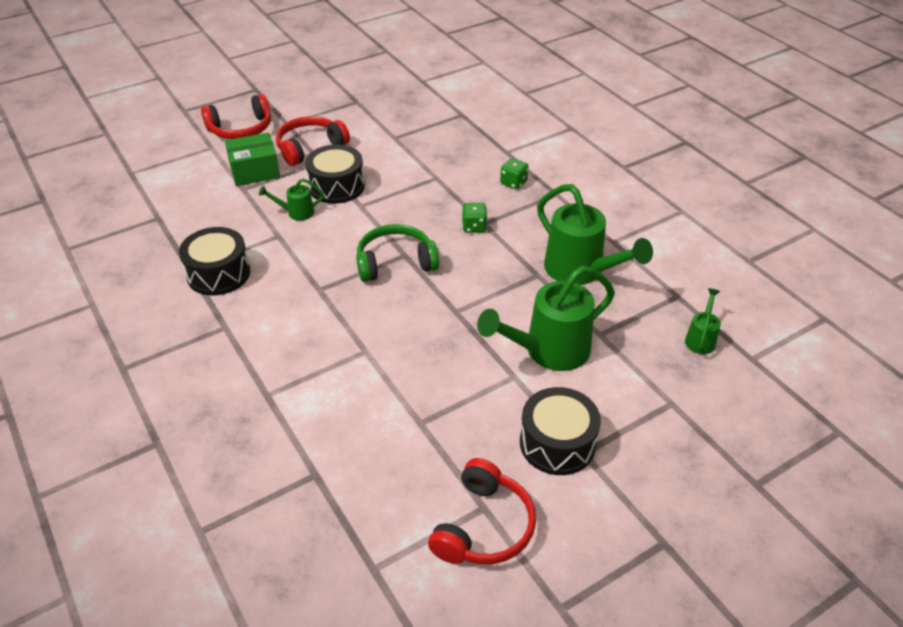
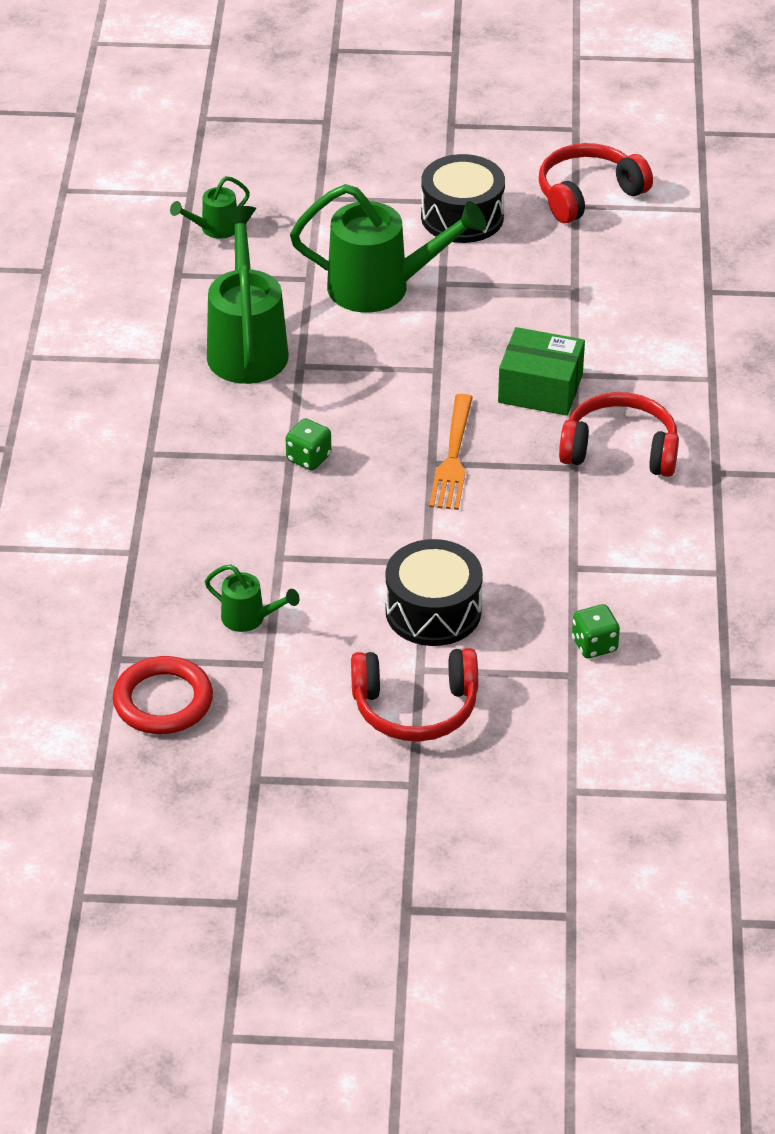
camera: 145 degrees left, 0 degrees up
(218, 274) = (686, 546): black drum -> none
(241, 129) = (498, 811): red headphones -> red headphones (620, 450)
(254, 171) = (533, 702): green box -> green box (540, 389)
(296, 213) = (523, 593): green watering can -> green watering can (249, 618)
(395, 263) = (453, 457): green headphones -> orange fork
(424, 109) = (163, 701): none -> red ring
(513, 183) = (184, 496): green dice -> green dice (594, 645)

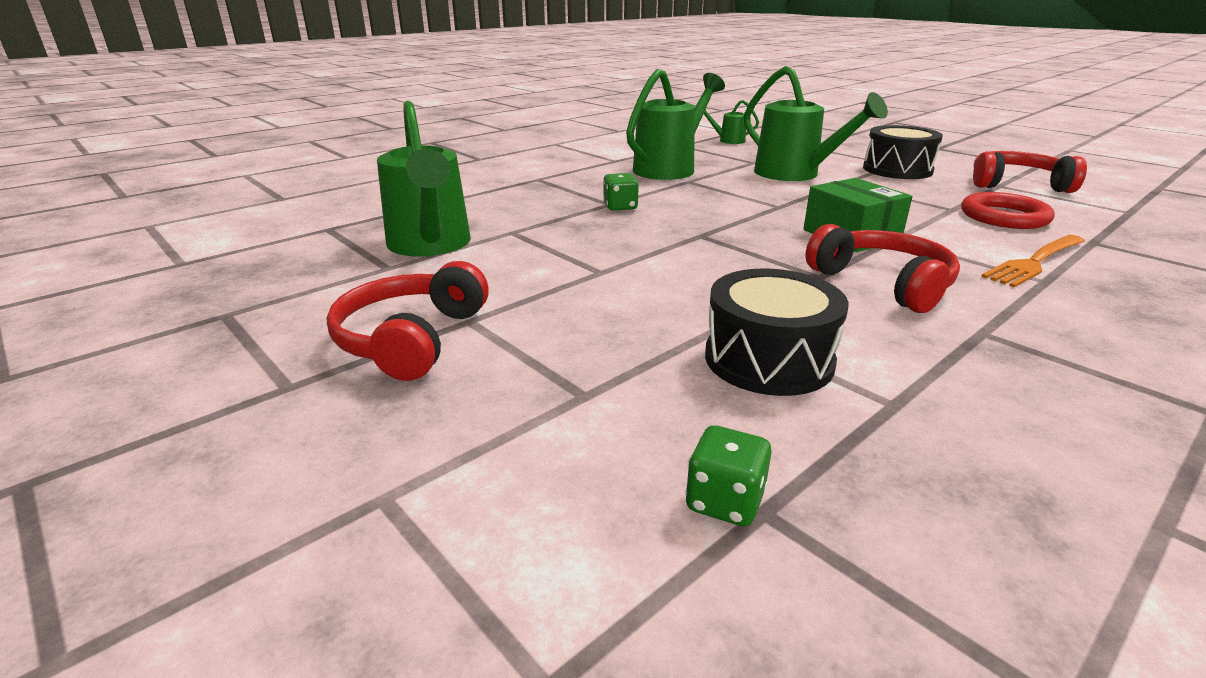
camera: 45 degrees right, 15 degrees down
(163, 701) = (295, 253): red ring -> red ring (1004, 217)
(249, 618) = (430, 245): green watering can -> green watering can, size x2.09
(415, 707) = (412, 339): red headphones -> red headphones turned 60 degrees clockwise
(433, 611) = (551, 296): black drum -> black drum (768, 359)
(453, 457) = (721, 238): orange fork -> orange fork (1035, 262)
(594, 645) = (648, 385): green dice -> green dice (724, 501)

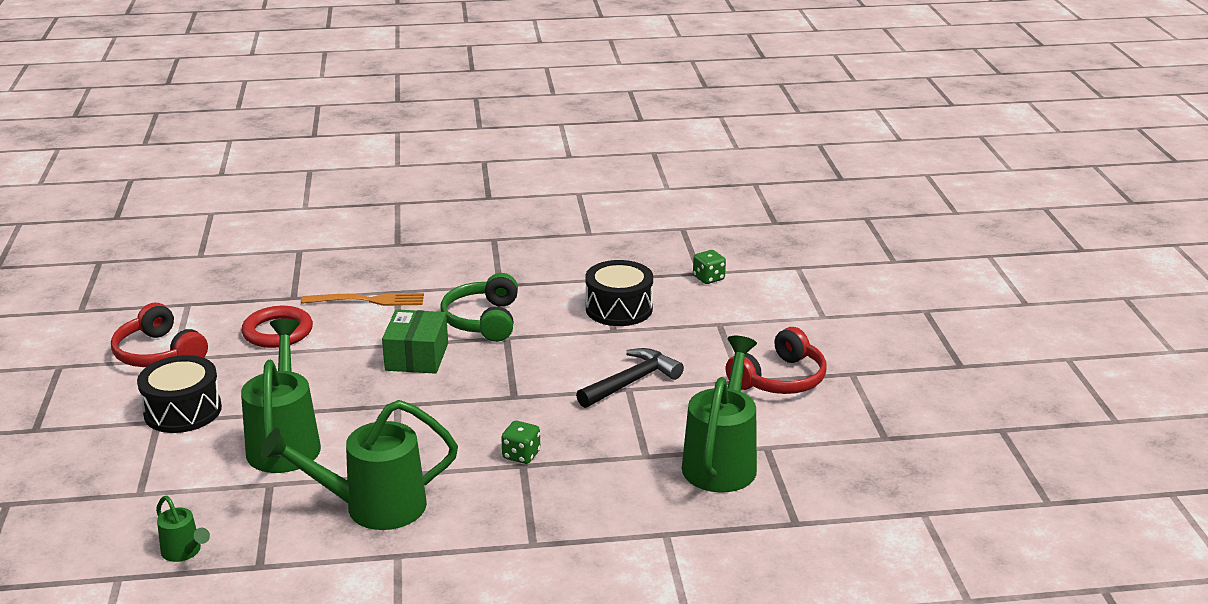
camera: 145 degrees left, 0 degrees up
(606, 278) = (632, 382): none -> black hammer
(882, 283) = (483, 320): red headphones -> green headphones

